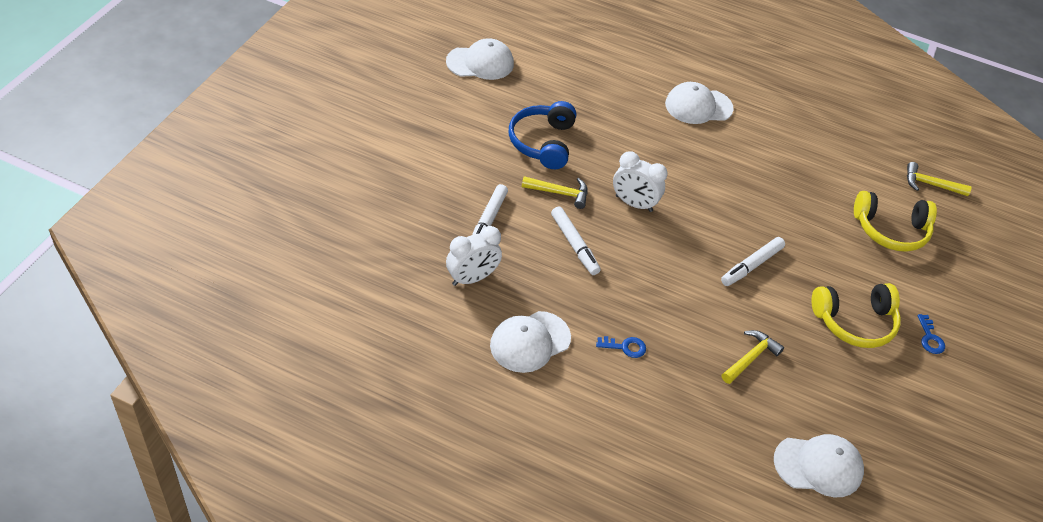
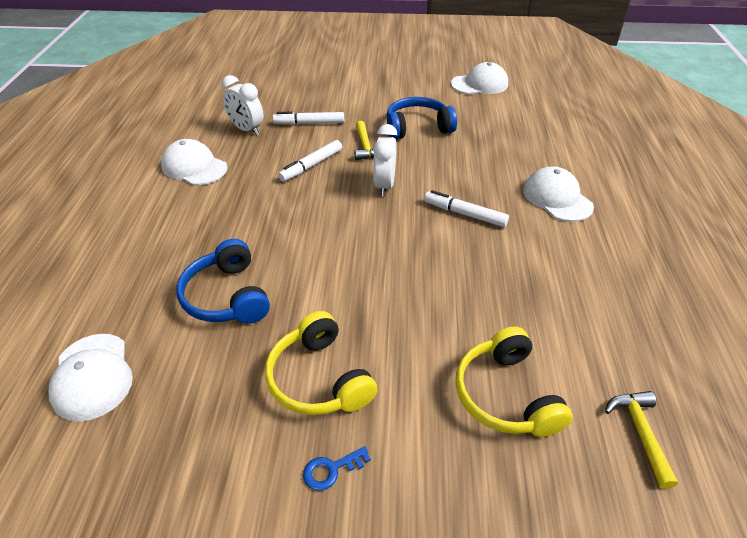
camera: 75 degrees right, 5 degrees down
(480, 63) = (479, 84): white cap -> white cap turned 75 degrees counterclockwise
(625, 347) = (208, 214): blue key -> none
(750, 357) = (227, 296): yellow hammer -> blue headphones
(751, 266) = (355, 275): white marker -> white marker (465, 214)

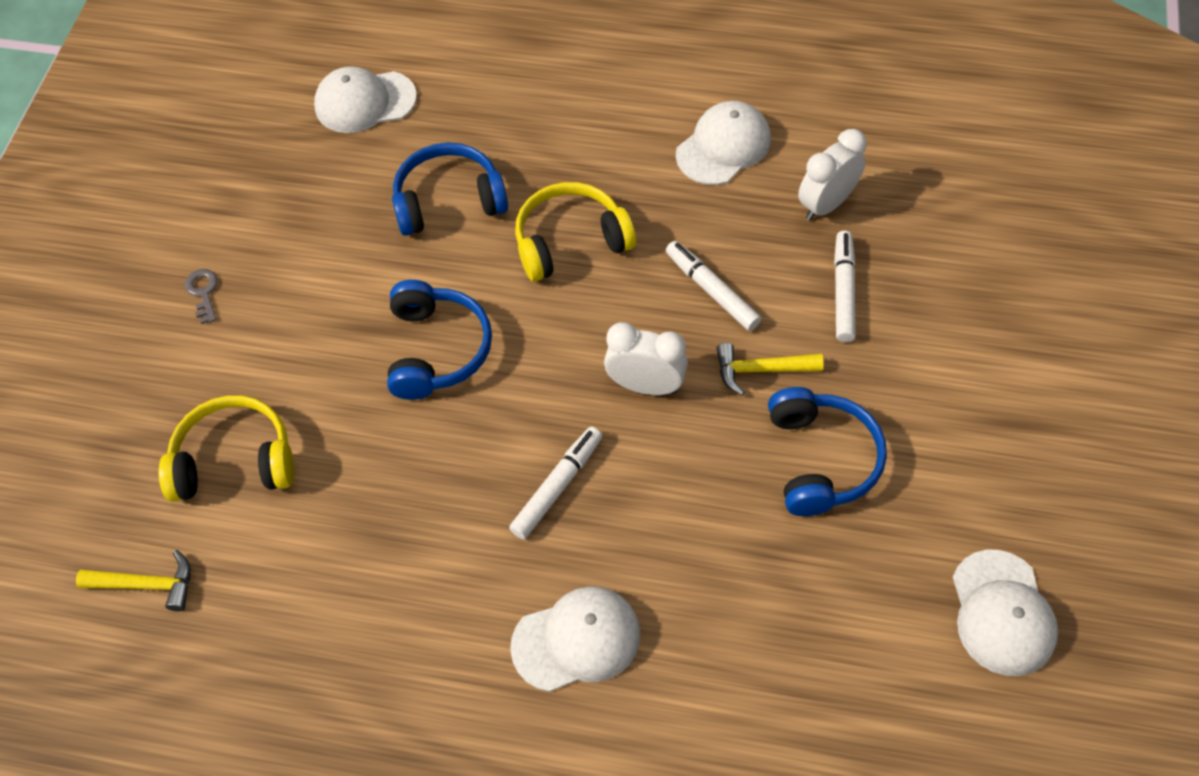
camera: 100 degrees right, 15 degrees up
(319, 379) = (308, 286): yellow headphones -> yellow headphones (570, 241)
(331, 470) = (203, 292): blue key -> grey key
(373, 283) = (437, 349): none -> blue headphones

